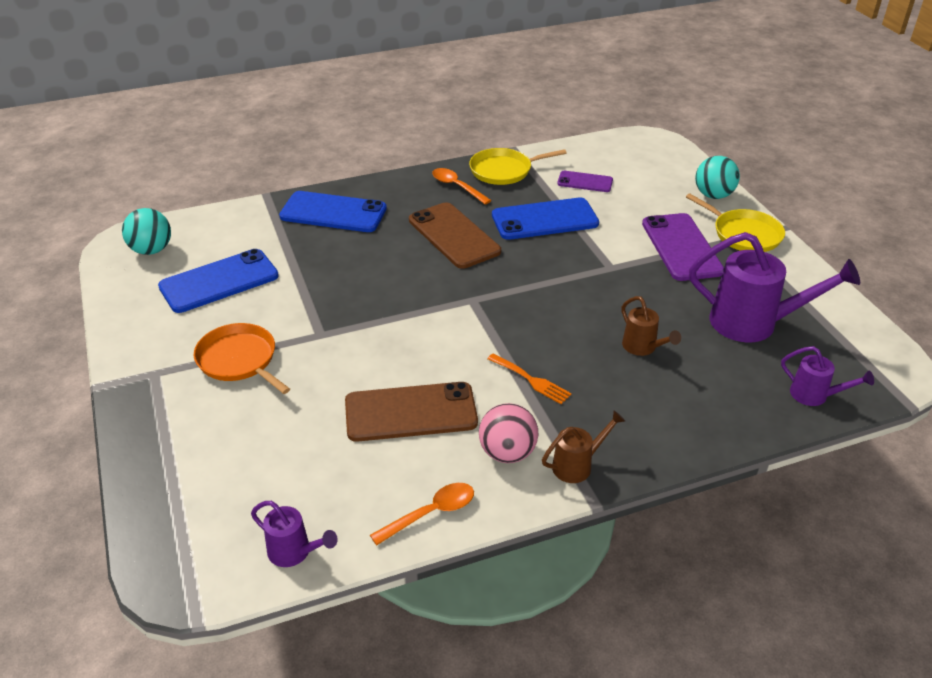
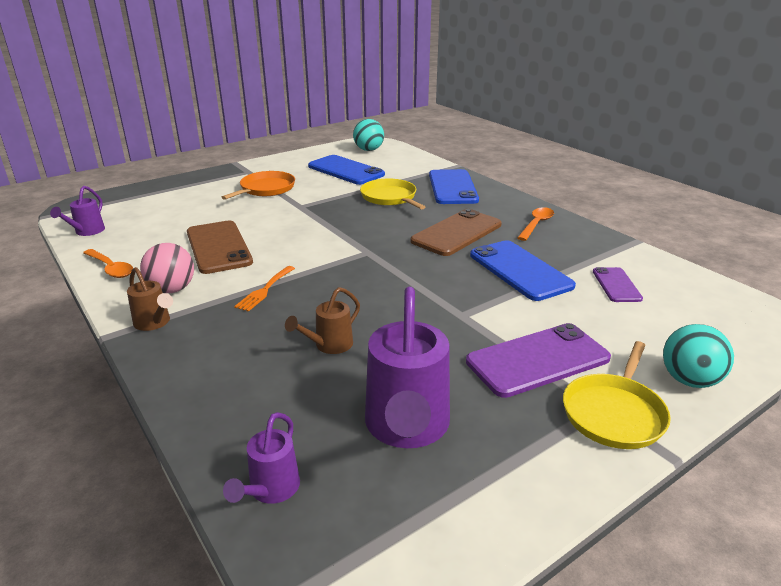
camera: 75 degrees right, 10 degrees down
(504, 170) = (588, 241): yellow pan -> yellow pan (390, 197)

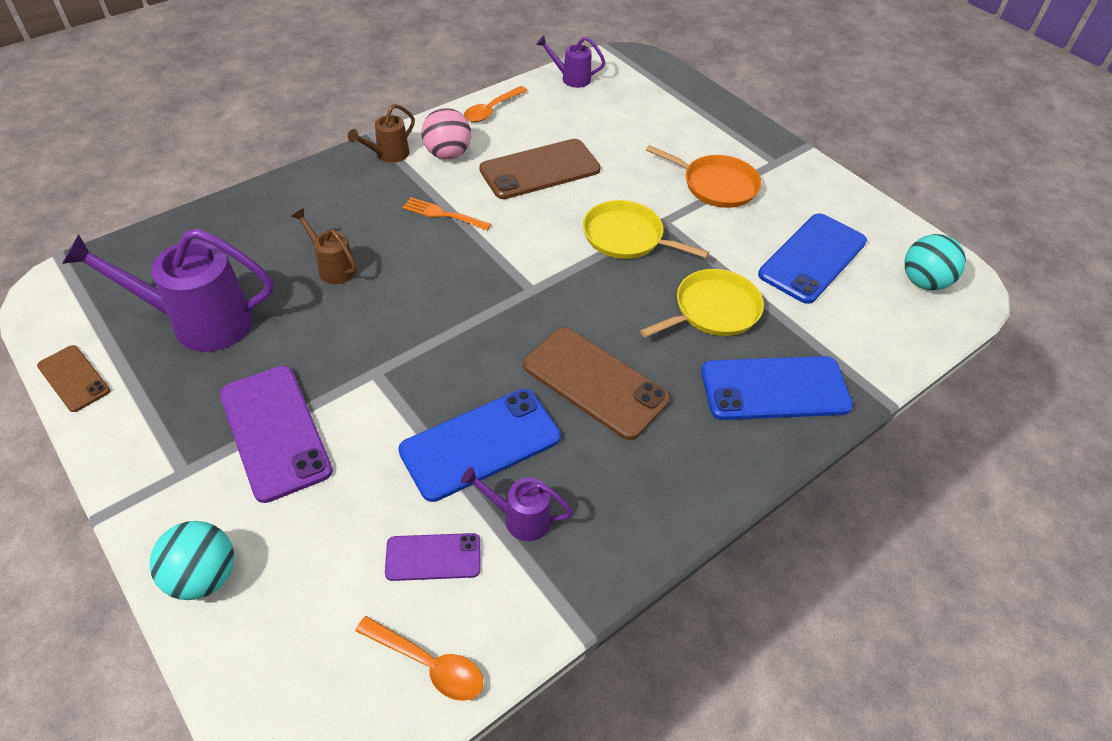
camera: 85 degrees right, 20 degrees up
(271, 490) = (158, 248): purple watering can -> purple watering can (520, 518)
(506, 524) = (74, 378): none -> brown phone
(536, 224) = (636, 489): orange spoon -> orange spoon (428, 664)
(614, 413) = (172, 483): yellow pan -> yellow pan (627, 237)

